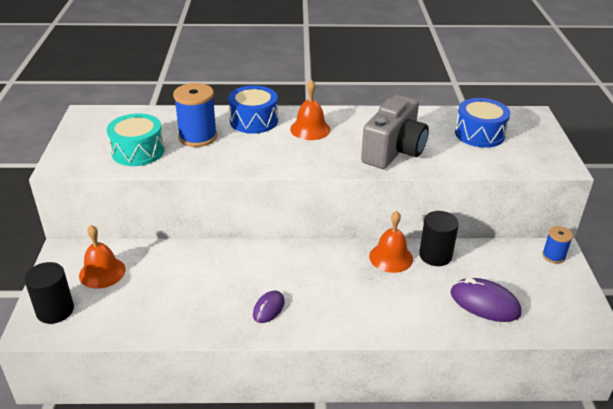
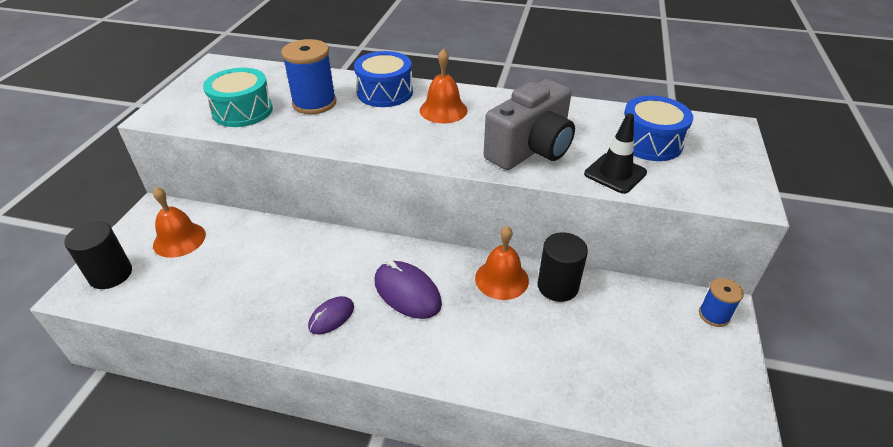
camera: 15 degrees right, 5 degrees up
(463, 160) = (615, 173): none -> black traffic cone
(484, 303) = (598, 363): purple mouse -> purple mouse (407, 292)

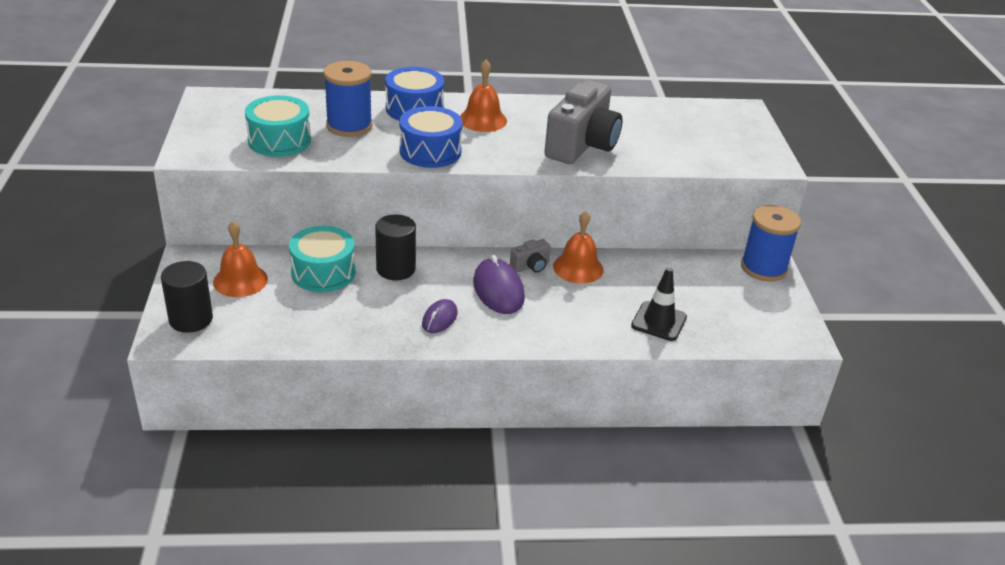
camera: 20 degrees left, 5 degrees down
(254, 243) = (323, 272): none -> turquoise drum
(407, 292) = (498, 290): purple mouse -> purple mouse turned 45 degrees clockwise
(453, 269) = (530, 266): none -> grey camera
(557, 286) = (629, 266): black cylinder -> black cylinder (396, 269)
(615, 173) = (662, 156): black traffic cone -> black traffic cone (659, 321)
(650, 142) = (681, 128): blue drum -> blue drum (430, 151)
(714, 315) = (763, 268): blue spool -> blue spool, size x1.77

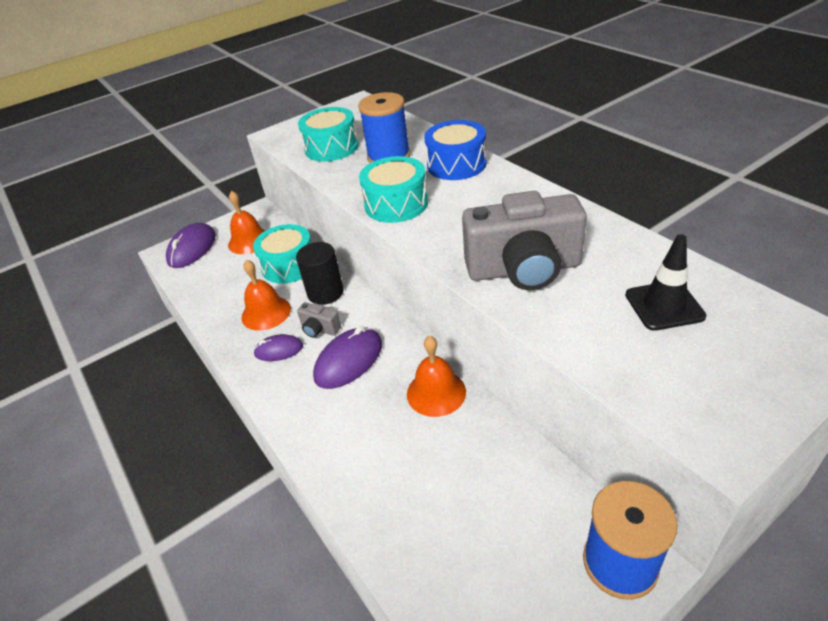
camera: 65 degrees right, 5 degrees up
(191, 319) = (192, 249): black cylinder -> purple mouse
(430, 151) = (396, 204): blue drum -> turquoise drum
(482, 120) = (488, 198): orange bell -> orange bell (266, 313)
(530, 266) = (405, 361): grey camera -> grey camera (319, 329)
(659, 321) = (402, 505): black traffic cone -> black traffic cone (664, 305)

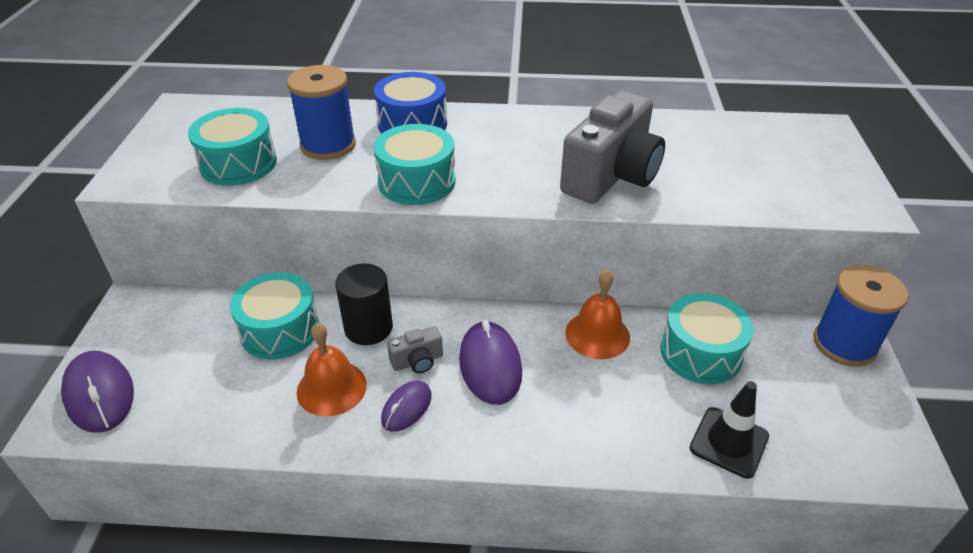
camera: 55 degrees left, 0 degrees up
(249, 241) = (178, 337): orange bell -> none
(485, 462) = (701, 353): none -> turquoise drum
(664, 305) = (727, 151): black traffic cone -> black traffic cone (729, 442)

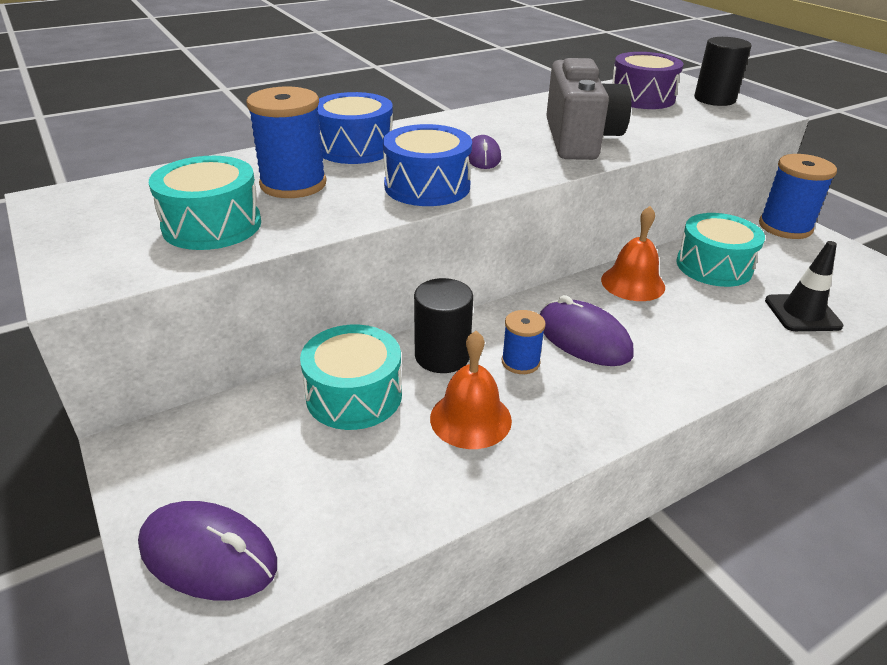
camera: 35 degrees left, 5 degrees down
(406, 408) = (558, 401): purple mouse -> purple mouse (483, 157)
(416, 181) = (427, 186): turquoise drum -> blue drum
(417, 361) = (520, 362): grey camera -> blue spool
(750, 145) = (642, 98): none -> purple drum
(834, 172) = (714, 99): none -> black cylinder

